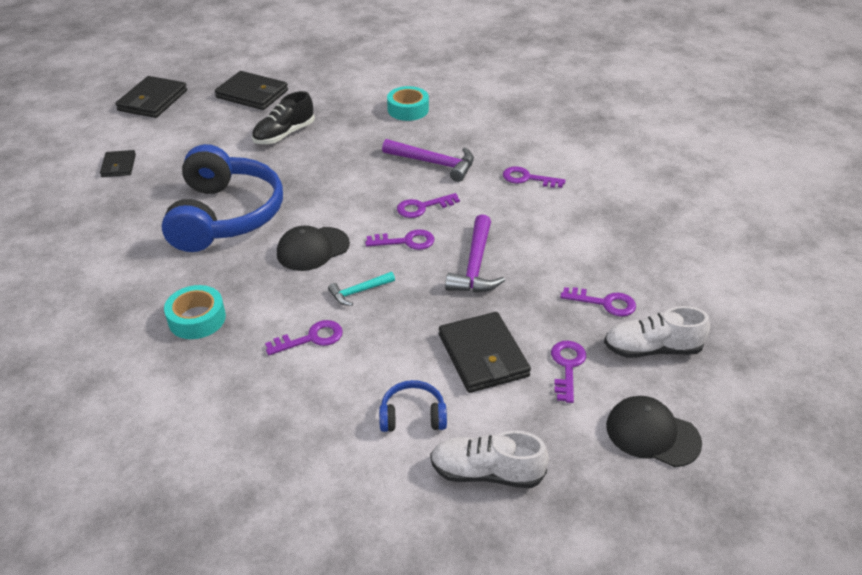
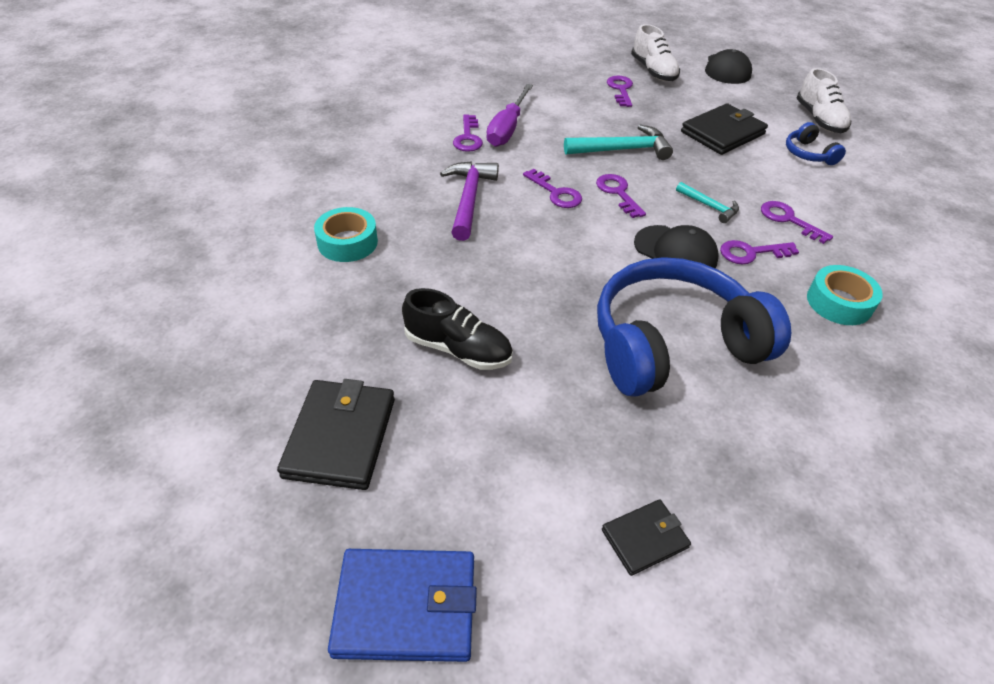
camera: 110 degrees left, 5 degrees up
(153, 100) = (406, 607): black wallet -> blue wallet
(475, 265) = (622, 150): purple hammer -> turquoise hammer
(537, 203) = (507, 129): none -> purple screwdriver
(567, 366) = (699, 99): purple key -> purple key (751, 253)

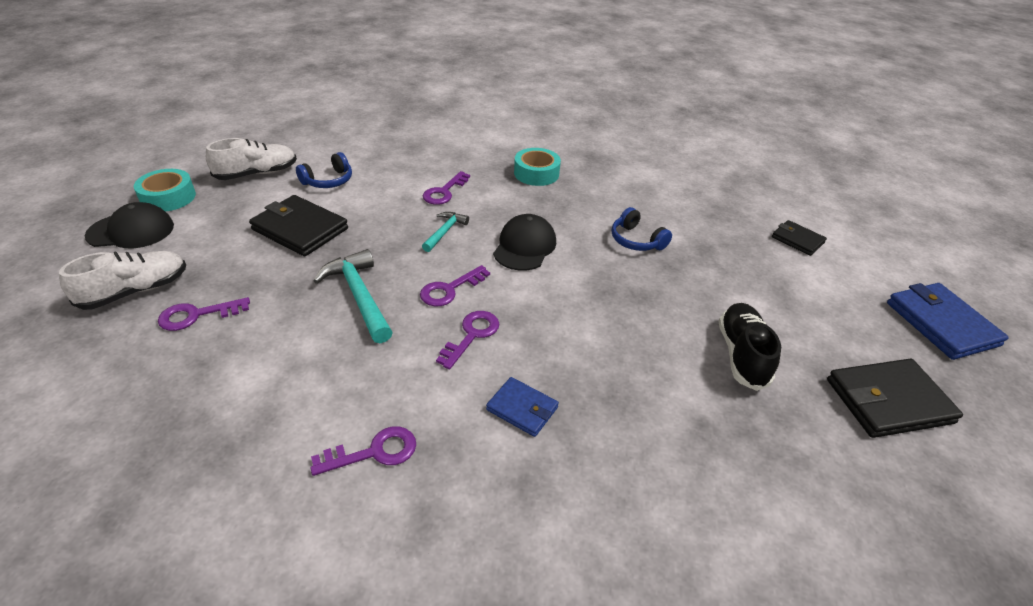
camera: 110 degrees left, 5 degrees down
(347, 242) = (675, 506): turquoise tape -> turquoise tape (168, 197)
(469, 199) = (522, 408): purple hammer -> blue wallet
(507, 129) = (336, 412): purple screwdriver -> none
(673, 344) = (636, 240): blue headphones -> blue headphones, size x0.42
(751, 253) = (502, 209): purple key -> none

